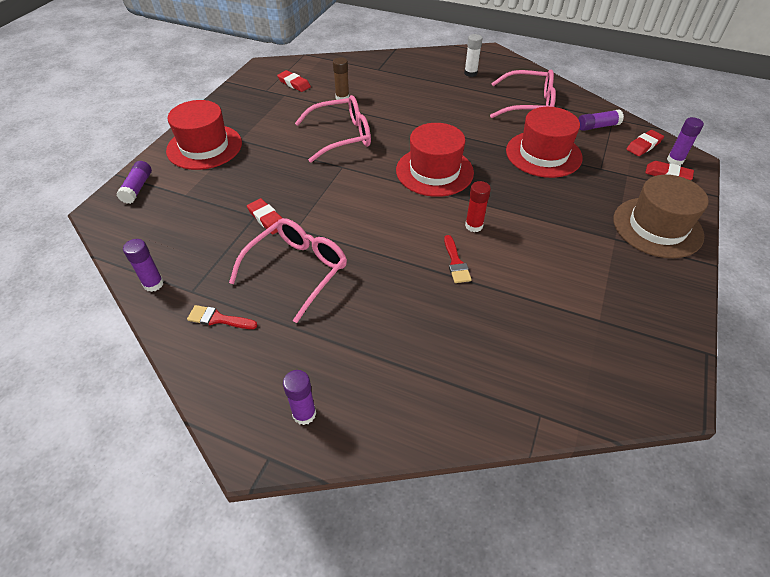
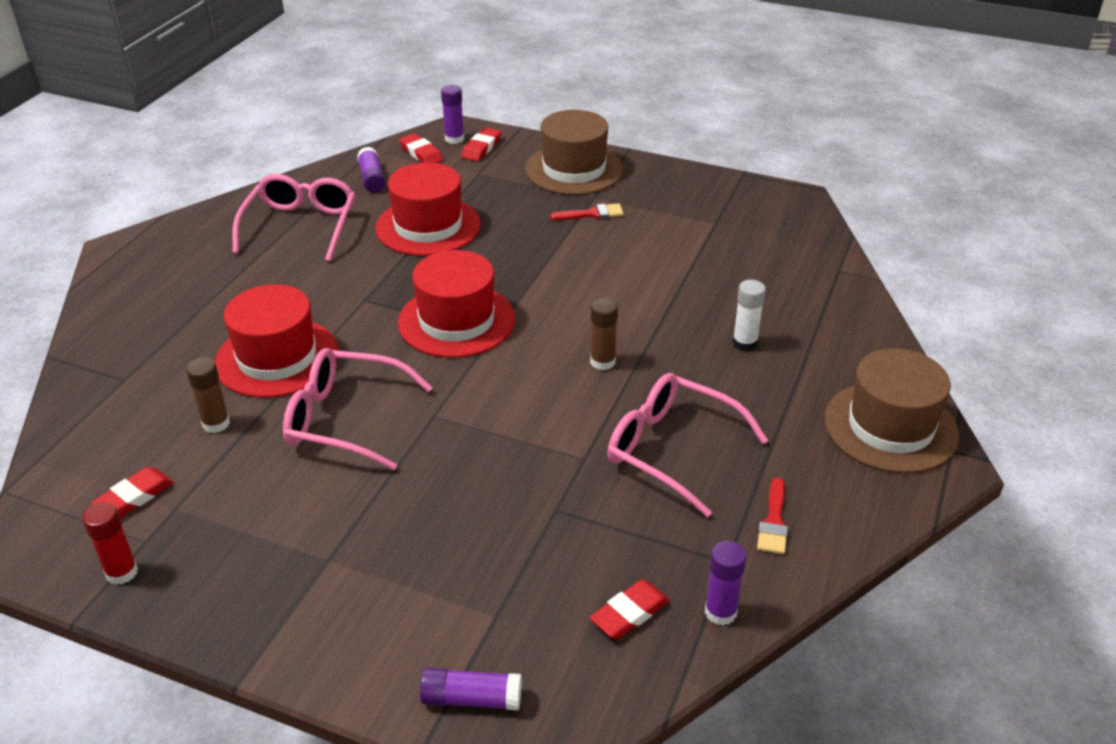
camera: 90 degrees left, 10 degrees down
(204, 147) = (343, 612): red hat -> red hat (277, 358)
(267, 219) = (563, 493): red eraser -> red eraser (629, 613)
(304, 414) = (890, 427): purple glue stick -> brown hat
(341, 136) = (345, 419): pink glasses -> pink glasses turned 60 degrees counterclockwise
(392, 239) = (602, 362): none -> brown glue stick
(456, 262) = (642, 310): red brush -> red brush (592, 214)
(470, 73) = (186, 273): white glue stick -> white glue stick (745, 343)
(474, 226) = (574, 293): red glue stick -> red glue stick (122, 572)

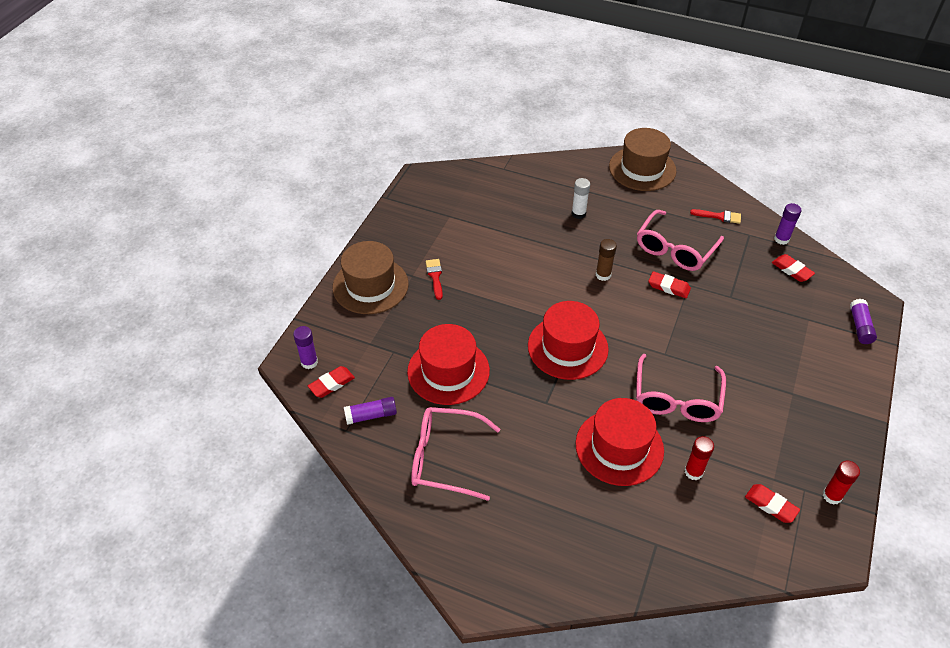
camera: 90 degrees left, 10 degrees up
(216, 423) = (693, 472): brown glue stick -> red glue stick
(481, 148) = (328, 343): red eraser -> red eraser (668, 287)

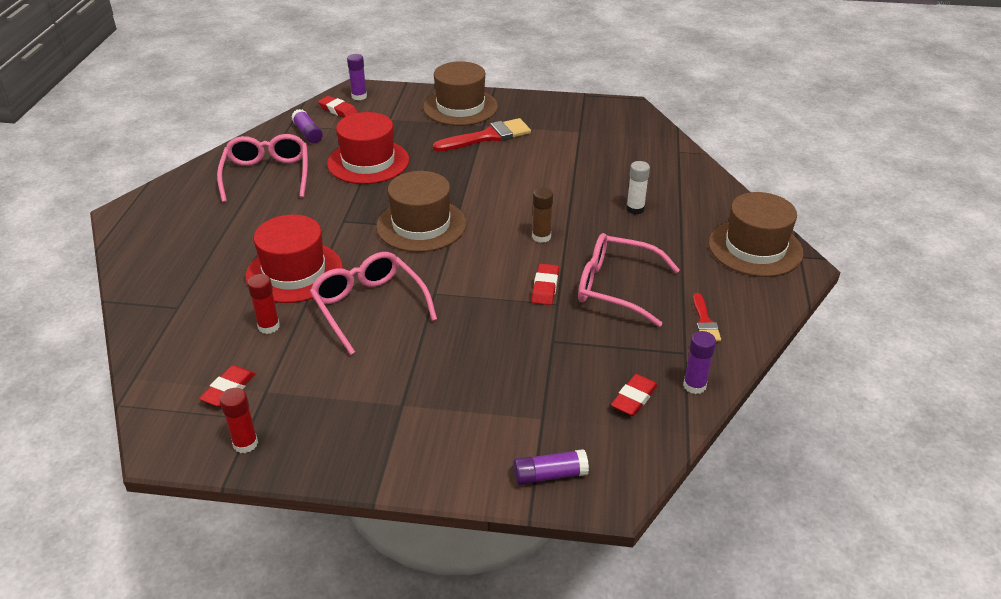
camera: 75 degrees right, 10 degrees down
(435, 276) = (488, 136): red brush -> red brush, size x1.82
(567, 347) = (421, 225): red hat -> brown hat
(676, 399) = (369, 307): pink glasses -> pink glasses turned 60 degrees clockwise

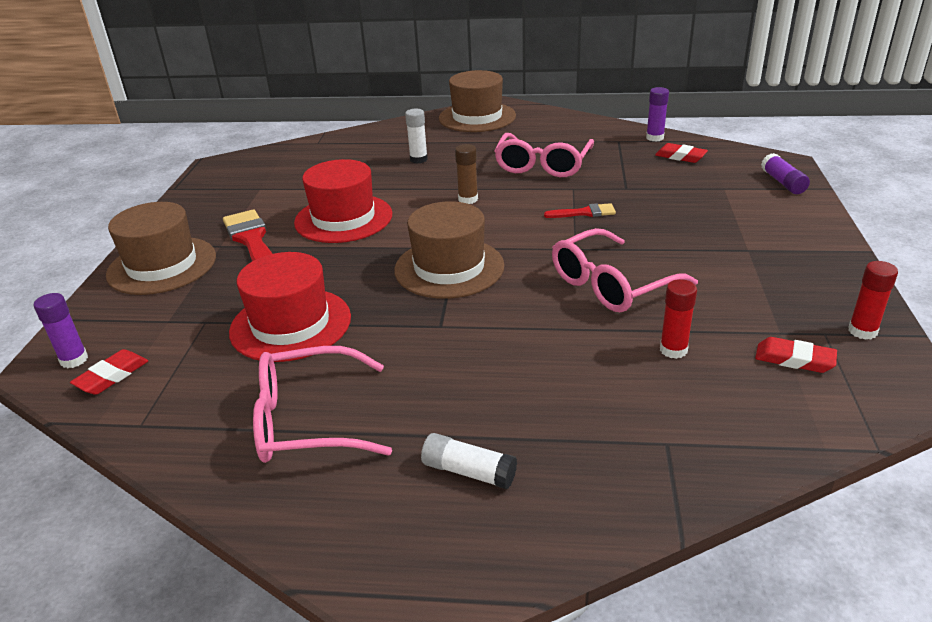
camera: 90 degrees left, 5 degrees down
(196, 229) = (468, 471): none -> white glue stick
(294, 272) = (560, 348): red hat -> red hat (343, 218)
(308, 133) = (180, 398): purple glue stick -> none
(545, 287) = (551, 194): red eraser -> none
(704, 322) = (578, 134): red brush -> red brush (584, 213)

